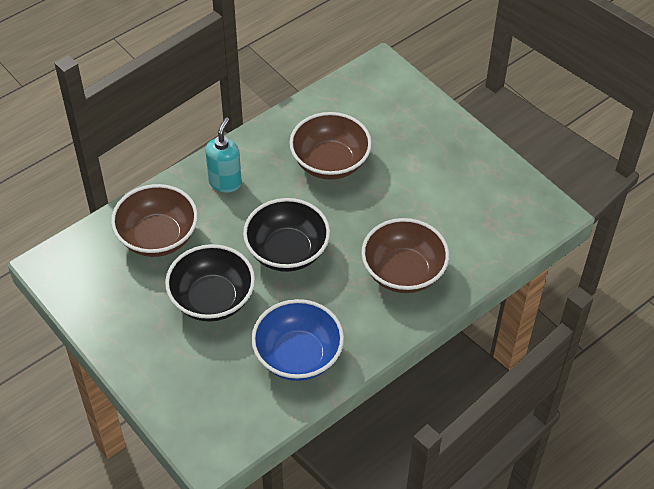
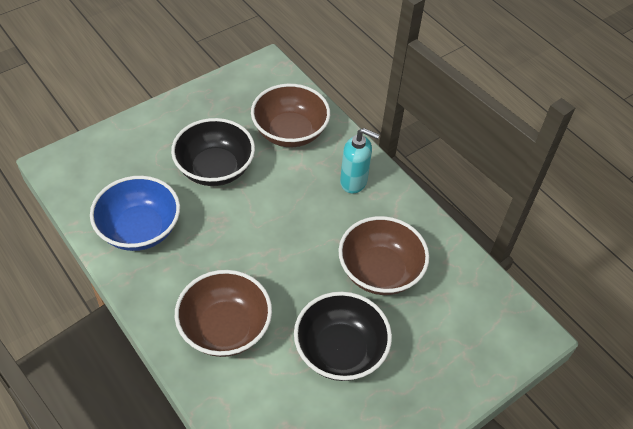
camera: 90 degrees right, 0 degrees up
(287, 251) = (264, 227): black bowl -> black bowl (340, 351)

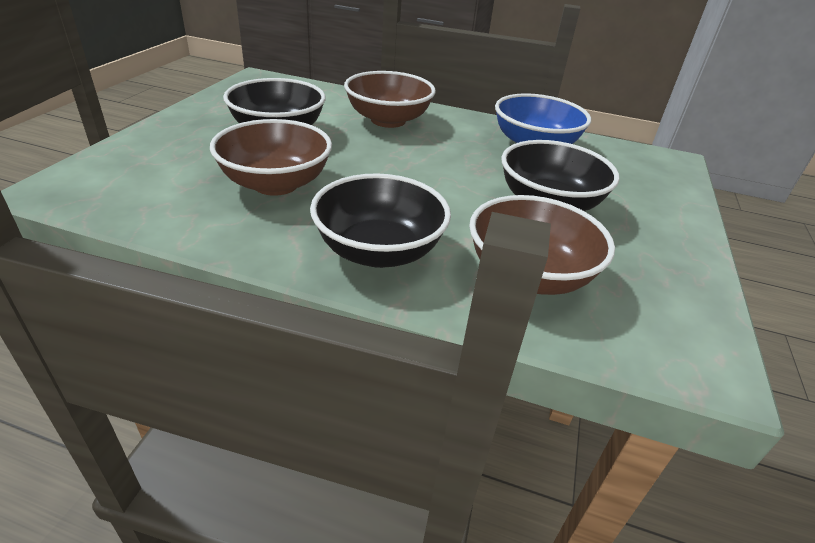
camera: 145 degrees right, 15 degrees down
(354, 182) = (379, 251): turquoise soap dispenser -> black bowl

